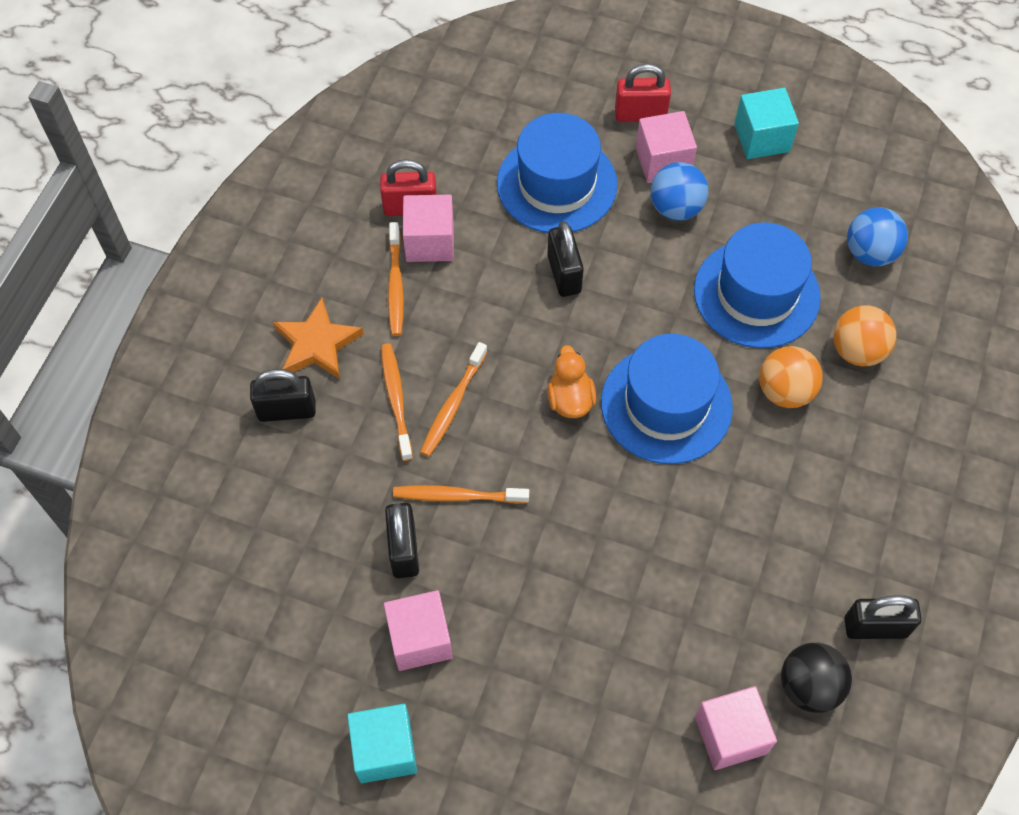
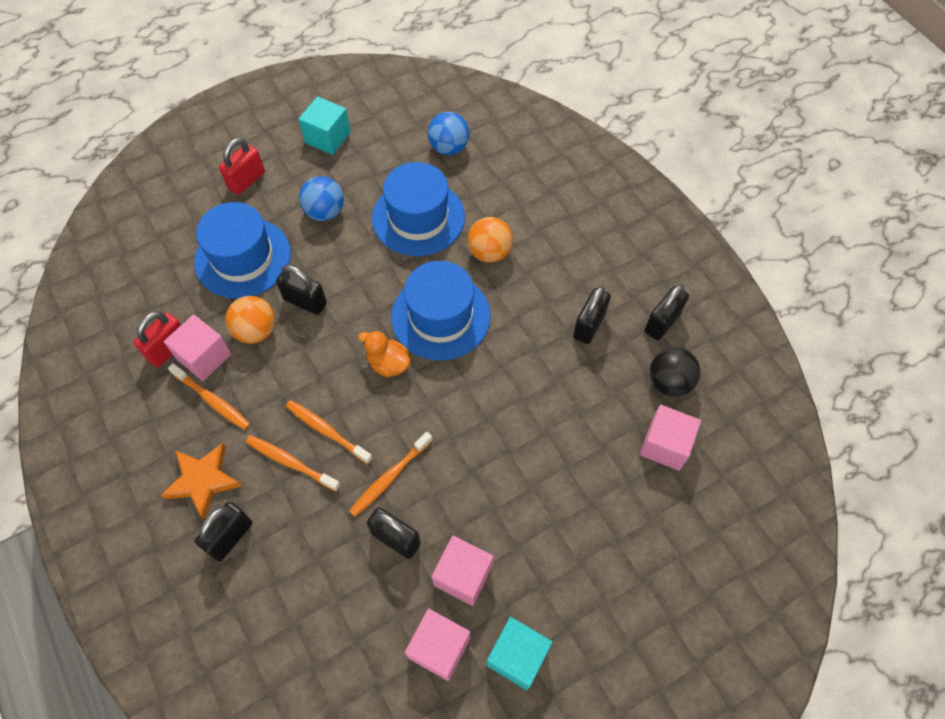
camera: 50 degrees left, 0 degrees up
(453, 404) = (327, 431): orange toothbrush -> orange toothbrush turned 150 degrees clockwise
(663, 161) = (289, 194): pink cube -> pink cube (439, 648)
(797, 554) = (589, 325): none -> black padlock
(857, 350) = (499, 200): orange ball -> orange ball (256, 331)

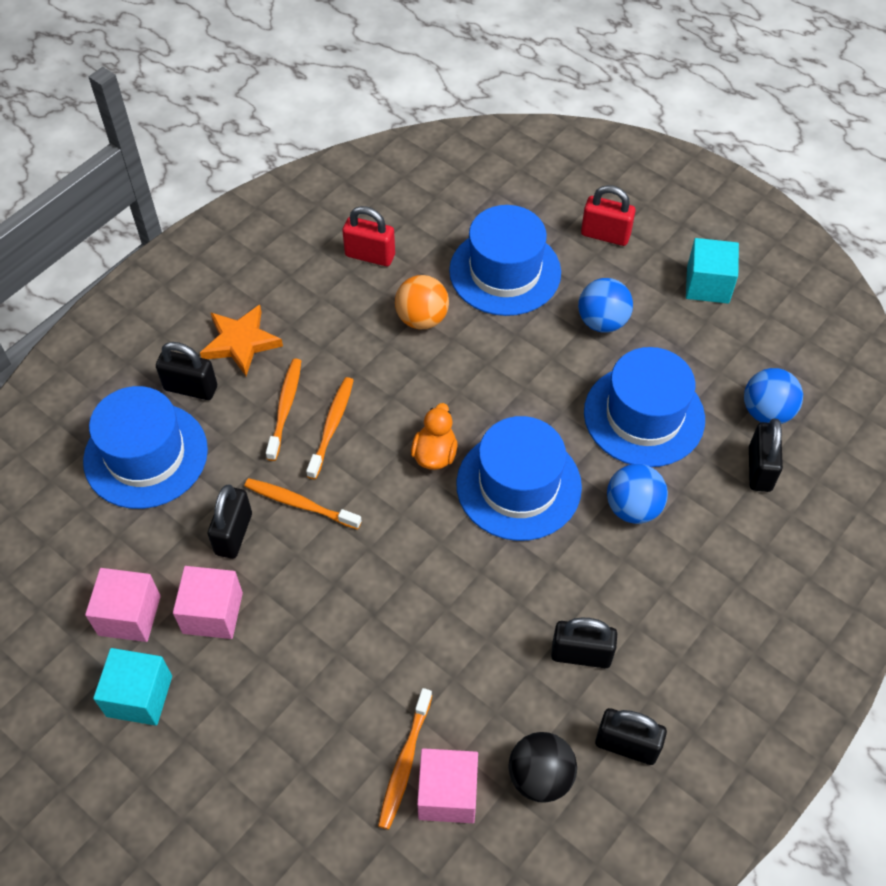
camera: 70 degrees right, 5 degrees down
(204, 357) = (373, 287): pink cube -> none
(212, 400) = (328, 314): orange toothbrush -> orange toothbrush (405, 762)
(283, 595) = (146, 455): none -> blue hat
(305, 301) = (477, 348): black padlock -> black padlock (759, 469)
(489, 252) = (633, 508): orange ball -> blue ball

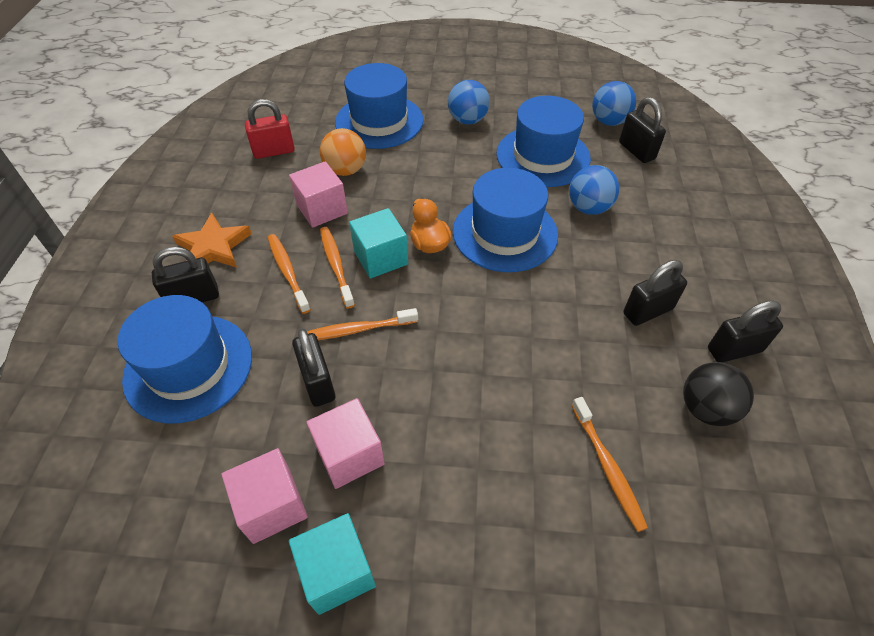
camera: 35 degrees left, 5 degrees down
(447, 794) = (659, 467): pink cube -> pink cube (322, 209)
(605, 235) = (425, 78): red padlock -> none
(707, 284) = (510, 77): turquoise cube -> turquoise cube (380, 258)

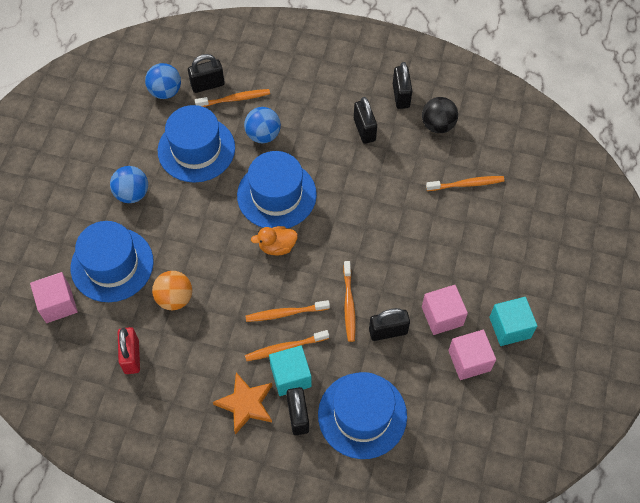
camera: 80 degrees left, 10 degrees up
(322, 209) = (220, 320): pink cube -> pink cube (58, 304)
(380, 258) = (284, 282): turquoise cube -> turquoise cube (291, 376)
(628, 175) = (234, 99): none -> orange toothbrush

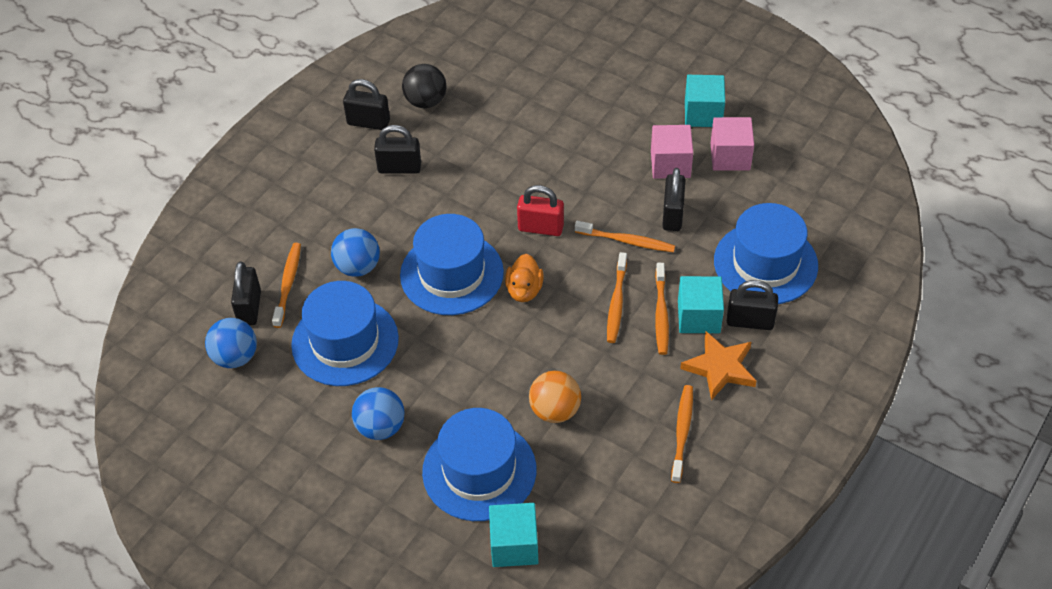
camera: 70 degrees left, 10 degrees down
(58, 304) = (514, 545): pink cube -> turquoise cube
(131, 356) = (620, 473): red padlock -> red padlock (540, 228)
(466, 184) = (515, 99): orange toothbrush -> orange toothbrush (682, 432)

